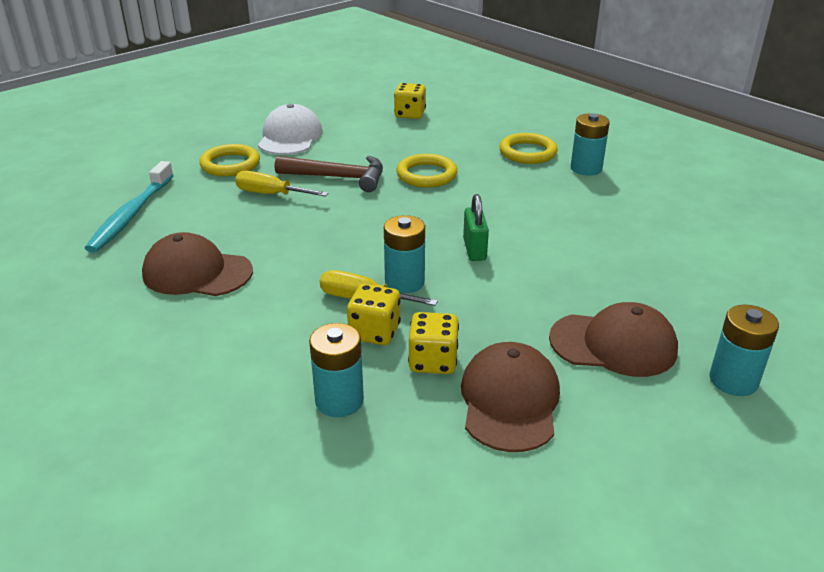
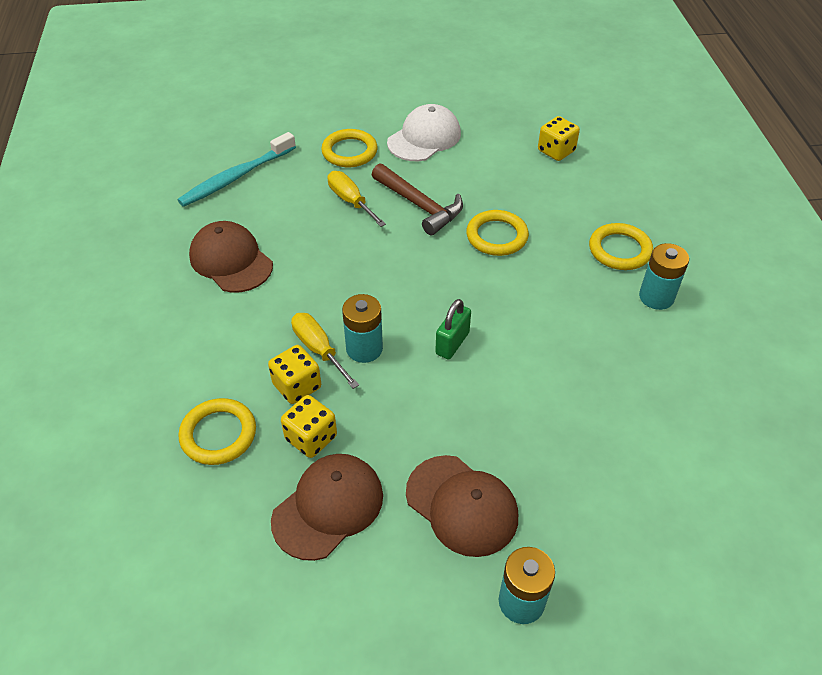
camera: 35 degrees right, 15 degrees up
(339, 401) = (218, 434): turquoise battery -> yellow ring

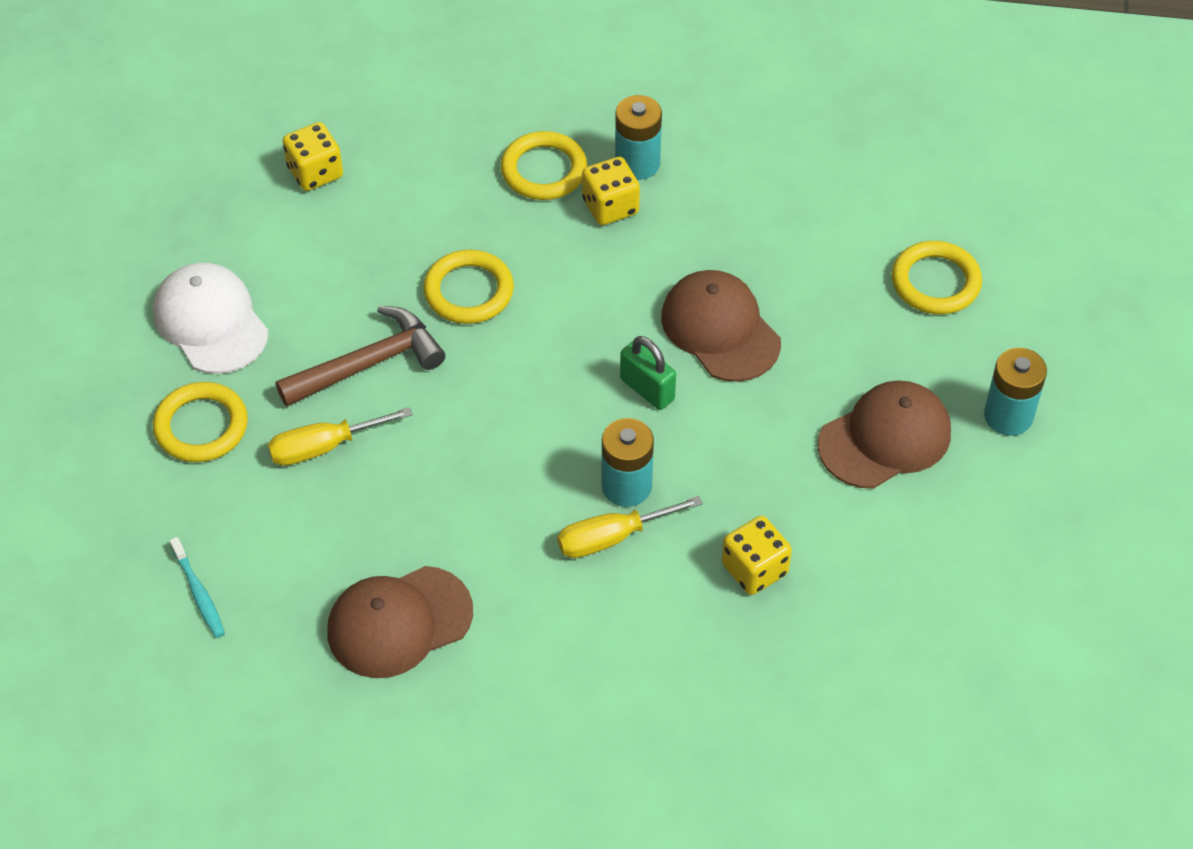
camera: 75 degrees left, 5 degrees up
(218, 434) = (722, 671): yellow ring -> yellow ring (935, 282)
(236, 177) = (199, 593): turquoise toothbrush -> turquoise toothbrush, size x0.51
(297, 386) = (668, 572): yellow dice -> yellow dice (610, 207)
(328, 507) = (858, 567): brown cap -> brown cap (720, 329)

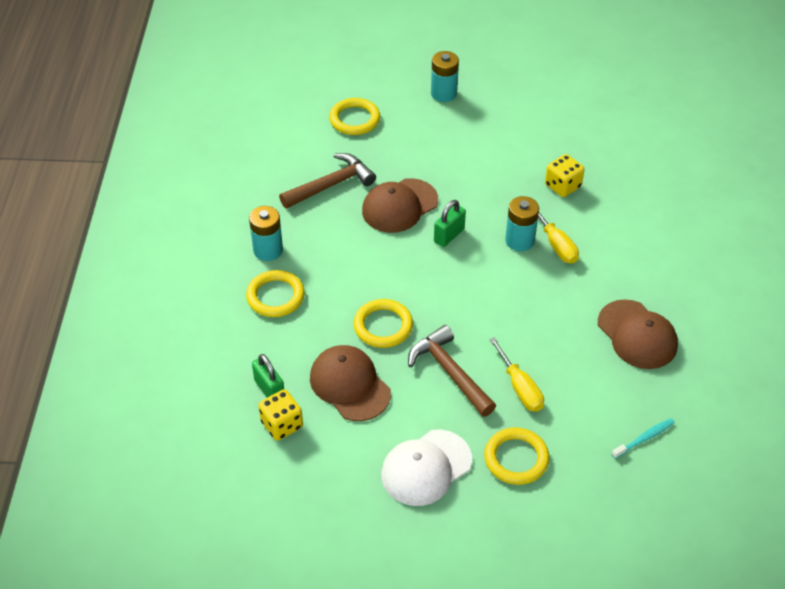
camera: 95 degrees left, 5 degrees down
(375, 161) = (269, 390): none -> green padlock
(610, 207) = (306, 261): yellow dice -> none
(774, 243) = (331, 185): none -> brown hammer
(885, 438) = (466, 138): brown cap -> brown cap (350, 385)

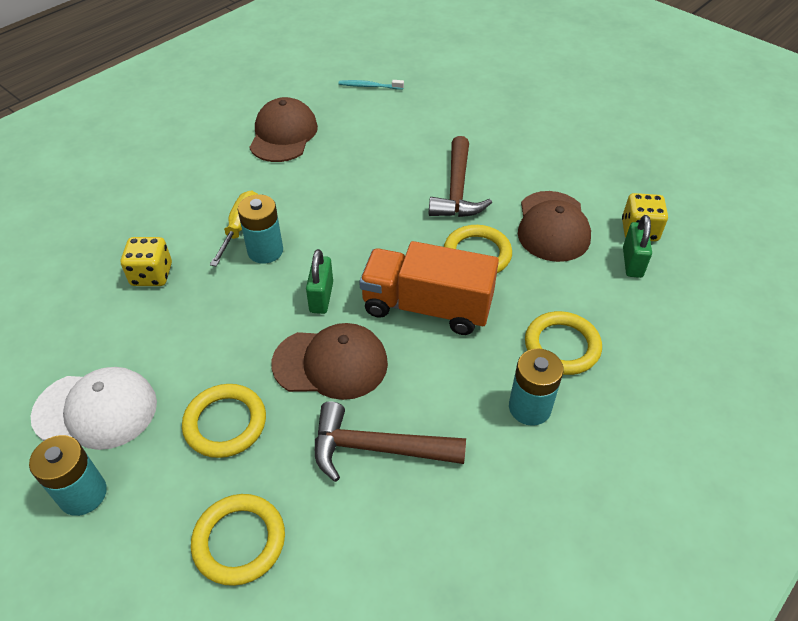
camera: 140 degrees left, 0 degrees up
(379, 269) = (427, 307): none -> orange truck
(426, 468) = (541, 146): white cap -> white cap (96, 410)
(449, 235) = (321, 297): green padlock -> green padlock turned 75 degrees counterclockwise
(516, 458) = (469, 119): yellow ring -> yellow ring (225, 423)
(520, 388) = (414, 152): yellow screwdriver -> none

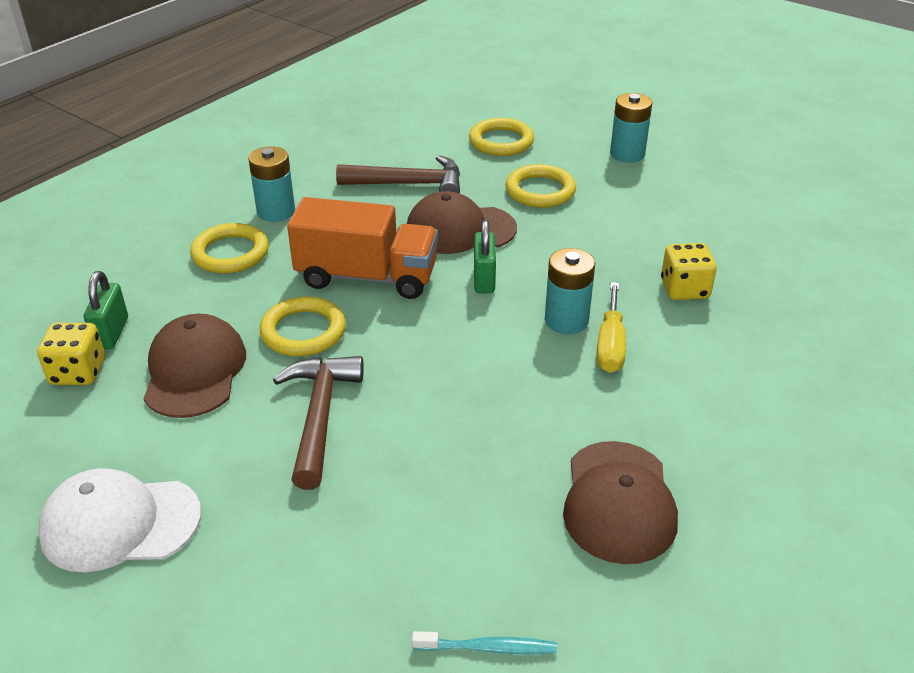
camera: 175 degrees right, 10 degrees down
(96, 410) = (655, 192): white cap -> white cap (120, 523)

